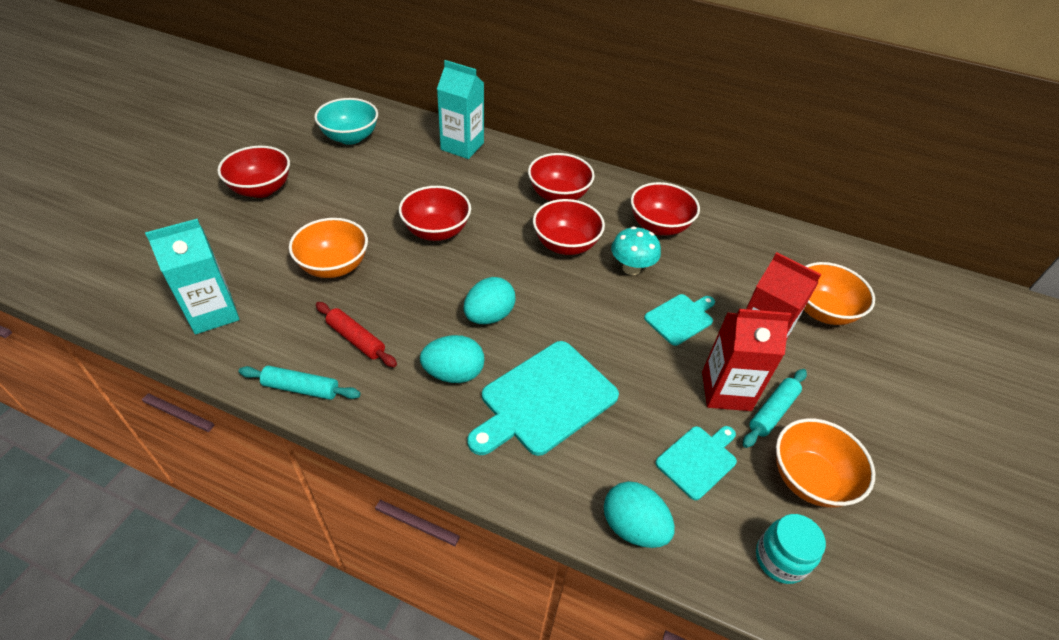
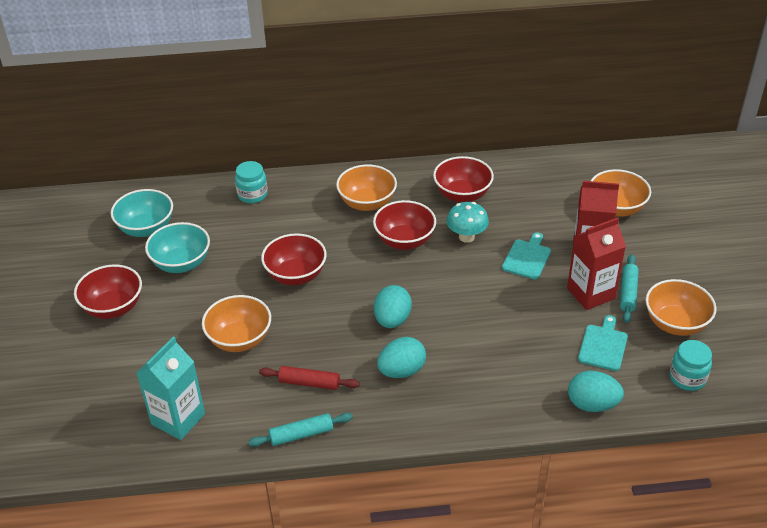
camera: 25 degrees left, 5 degrees down
(350, 177) = (181, 263): none -> turquoise bowl
(462, 146) = (252, 195): turquoise carton -> turquoise jar
(544, 399) = (478, 357): turquoise cutting board -> none
(558, 195) = (367, 203): red bowl -> orange bowl

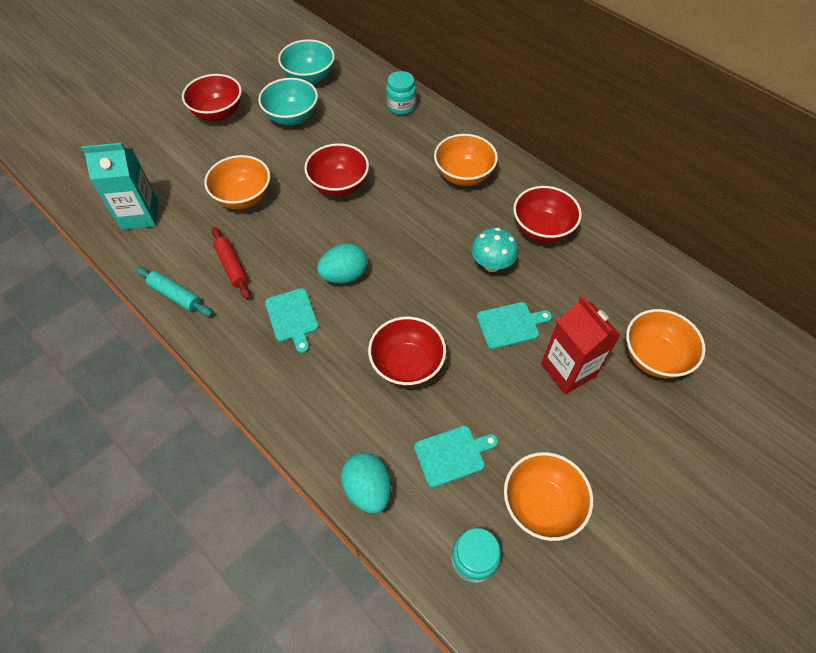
camera: 50 degrees right, 15 degrees up
(401, 371) = (292, 317): turquoise egg -> turquoise cutting board
(404, 240) = (444, 226): red bowl -> red bowl (407, 365)
(590, 293) = (512, 404): red carton -> none
(628, 293) = (544, 436): turquoise rolling pin -> none

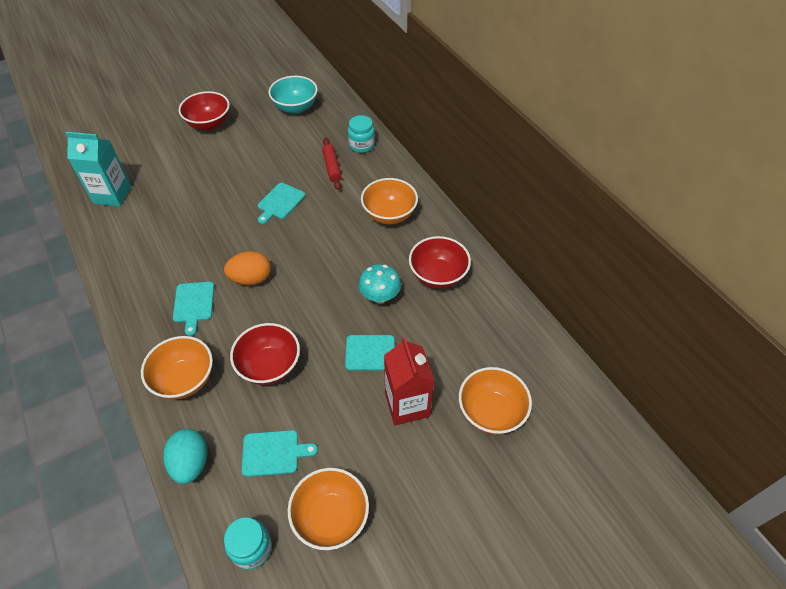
camera: 15 degrees right, 5 degrees down
(175, 295) = (111, 265): turquoise rolling pin -> none
(232, 266) = (164, 251): red rolling pin -> red rolling pin (332, 167)
(243, 197) = (198, 197): orange bowl -> orange bowl (185, 379)
(292, 117) = (266, 138): turquoise bowl -> none
(339, 185) = (280, 202): red bowl -> turquoise cutting board
(344, 275) = (251, 279): turquoise egg -> orange egg

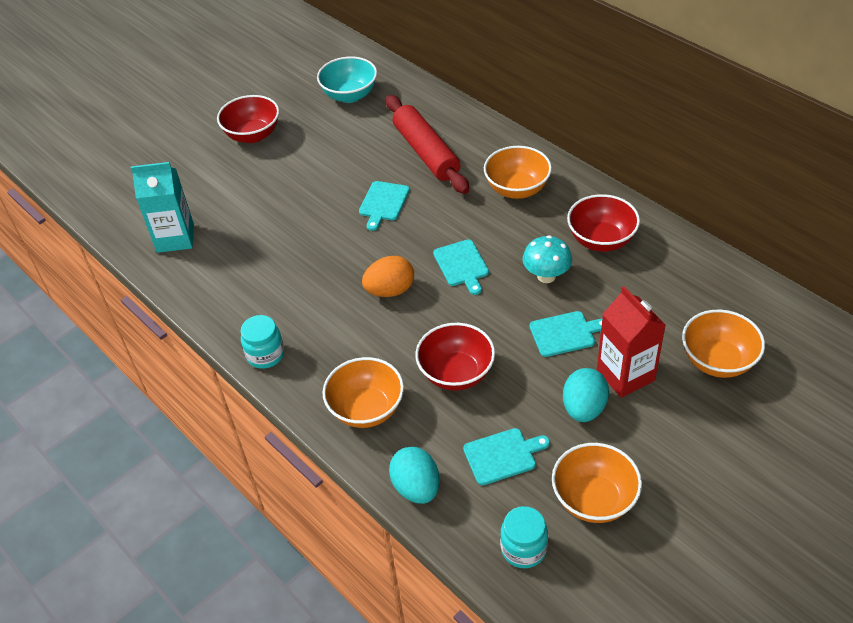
camera: 10 degrees left, 5 degrees down
(193, 304) = (336, 331): turquoise cutting board -> turquoise cutting board (462, 265)
(332, 167) = (426, 152): red rolling pin -> red rolling pin, size x1.84
(359, 427) = (584, 408): none -> turquoise egg
(361, 145) = (449, 121): turquoise jar -> turquoise jar (265, 355)

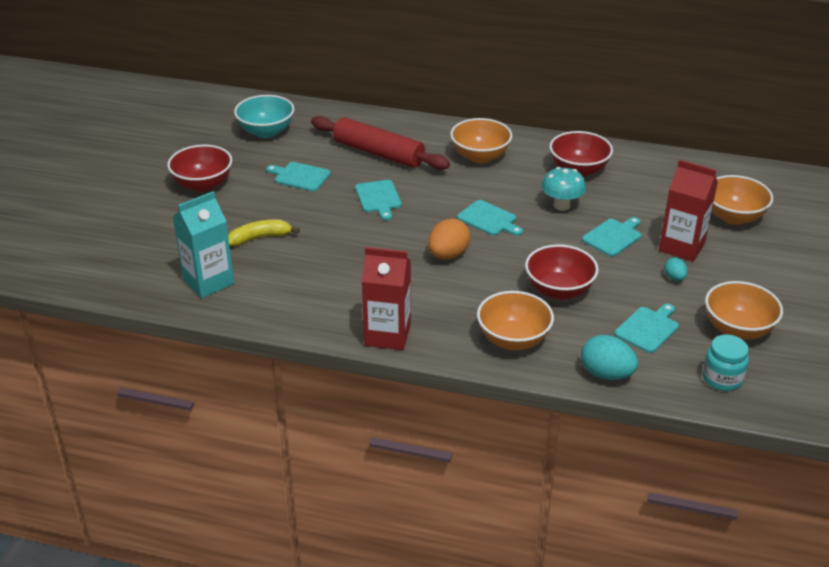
camera: 35 degrees left, 10 degrees down
(250, 208) = (260, 238): none -> yellow banana
(265, 355) = (387, 335): turquoise jar -> red carton
(337, 155) = (300, 176): none -> turquoise cutting board
(584, 408) = (674, 277): turquoise egg -> turquoise egg, size x0.54

